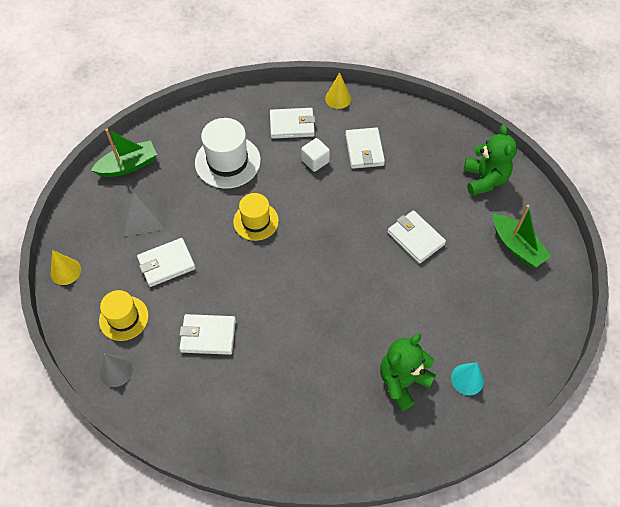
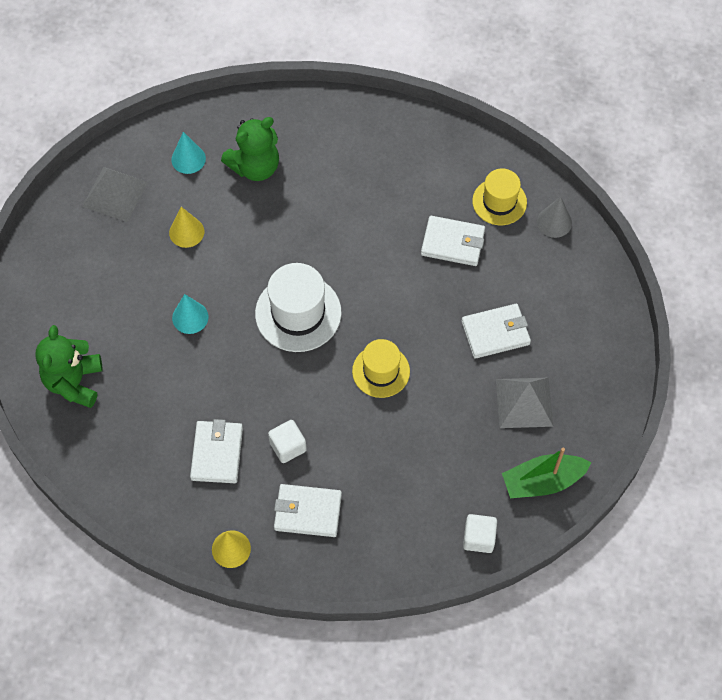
camera: 170 degrees left, 5 degrees up
(65, 271) = (617, 342): yellow cone -> yellow cone (186, 232)
(124, 318) = (546, 276): yellow hat -> yellow hat (499, 202)
(173, 127) = (479, 538): none -> white cube
(227, 161) = (406, 465): white hat -> white hat (298, 313)
(415, 238) = (190, 317): white wallet -> turquoise cone
(516, 246) = (74, 288): green boat -> none
(519, 333) = (115, 194): none -> grey pyramid

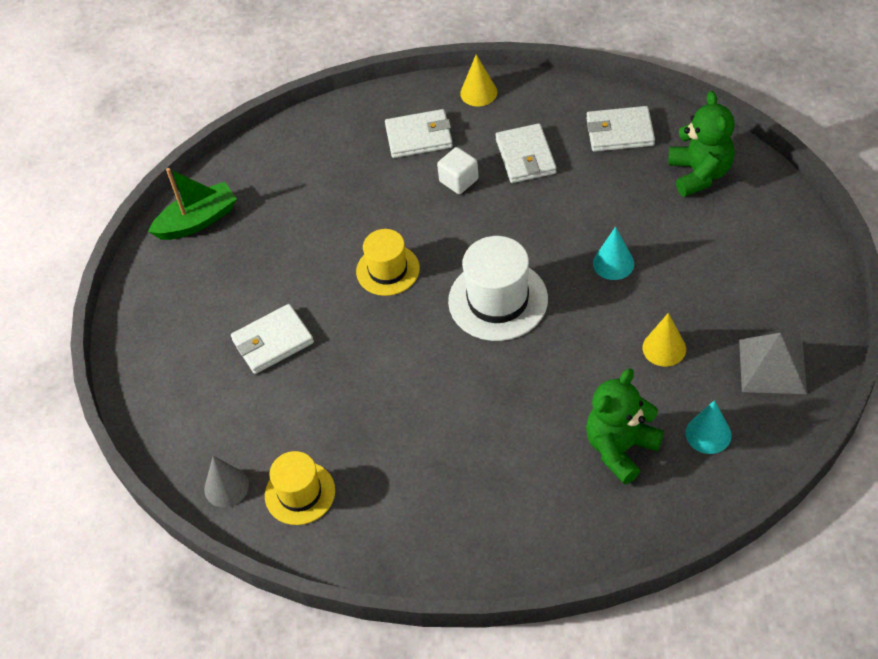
camera: 170 degrees right, 10 degrees down
(453, 243) = (345, 426): white wallet -> white wallet (620, 132)
(479, 538) = (251, 161): white cube -> none
(524, 402) = (228, 283): grey pyramid -> none

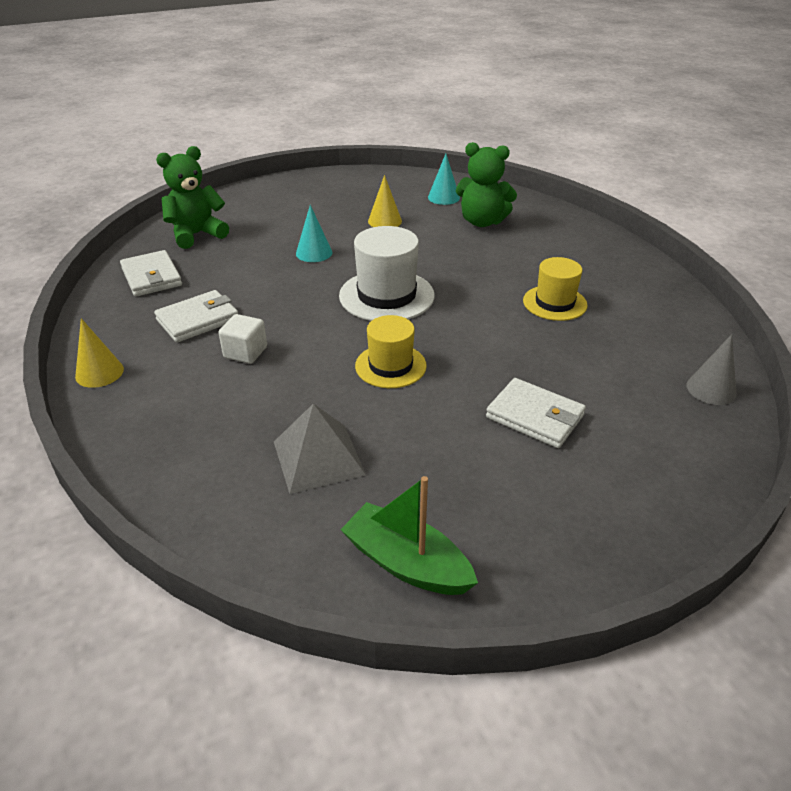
camera: 120 degrees left, 15 degrees down
(300, 493) = (666, 344): yellow hat -> yellow hat (554, 303)
(419, 137) = (183, 398): white wallet -> none
(772, 366) = (373, 187): grey pyramid -> grey pyramid (318, 458)

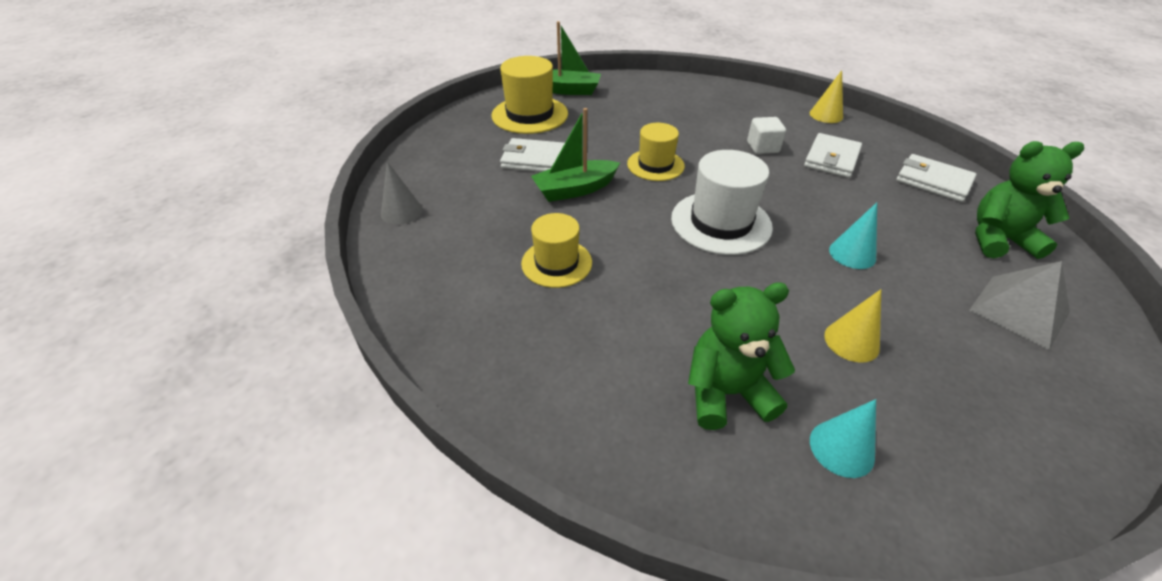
camera: 155 degrees right, 5 degrees up
(196, 234) = (998, 240): green teddy bear -> green teddy bear turned 120 degrees counterclockwise
(318, 458) = (646, 111): grey pyramid -> grey pyramid (1019, 310)
(503, 362) = (575, 189): none -> green boat
(508, 512) = (530, 115): none -> yellow hat

